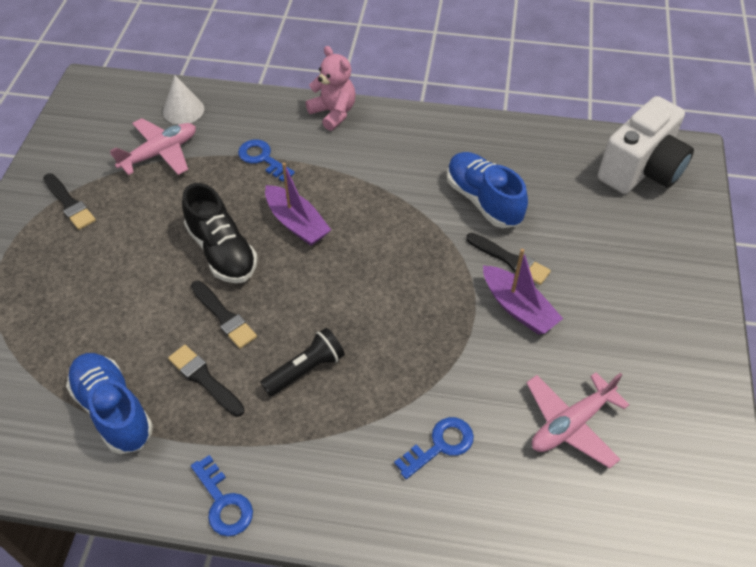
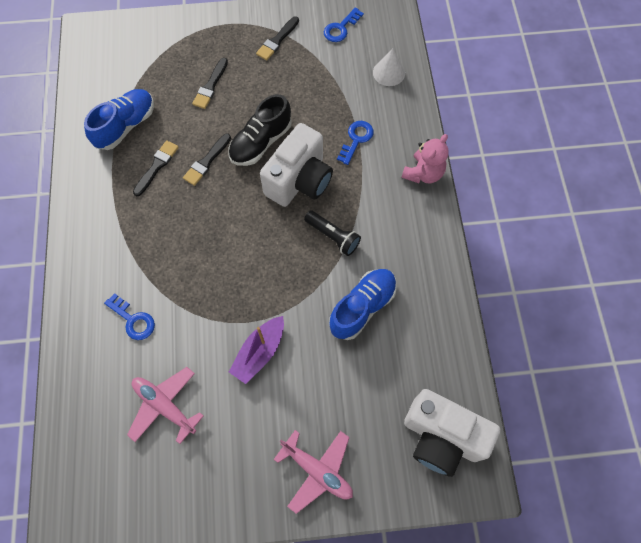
camera: 75 degrees right, 15 degrees up
(160, 153) = (340, 74): pink plane -> pink plane (317, 470)
(223, 502) = (75, 204): blue key -> blue key (341, 28)
(297, 223) = (299, 181): purple boat -> white camera
(306, 369) = (175, 222): black flashlight -> black flashlight (333, 236)
(510, 260) = (305, 339): black brush -> black brush (210, 86)

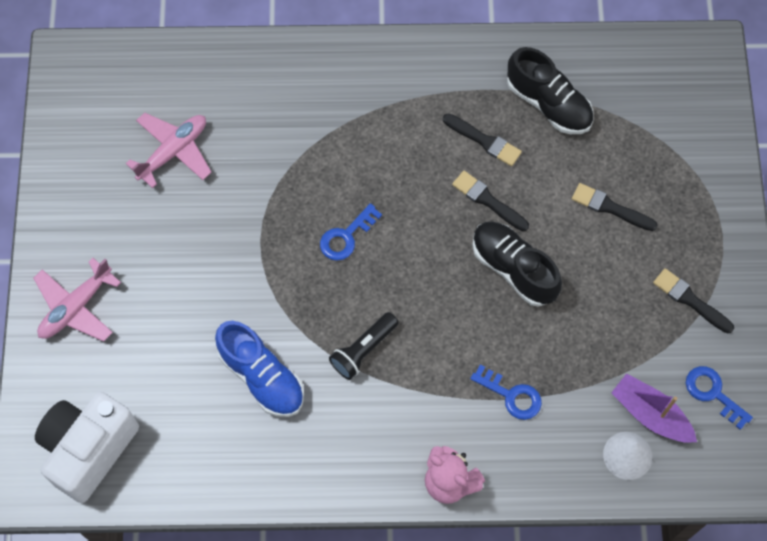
camera: 95 degrees right, 0 degrees up
(126, 126) = (548, 104): blue shoe -> black shoe
(133, 320) = (278, 118): blue key -> blue key (346, 236)
(259, 352) = (220, 253): purple boat -> purple boat (650, 414)
(299, 181) = (450, 314): white camera -> none

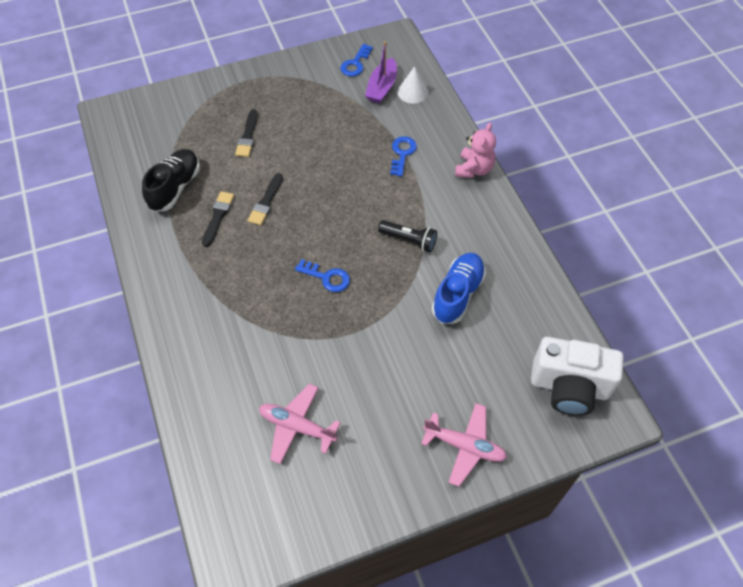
camera: 110 degrees left, 10 degrees down
(513, 269) = (313, 175): black shoe -> none
(690, 300) = (299, 85): black brush -> none

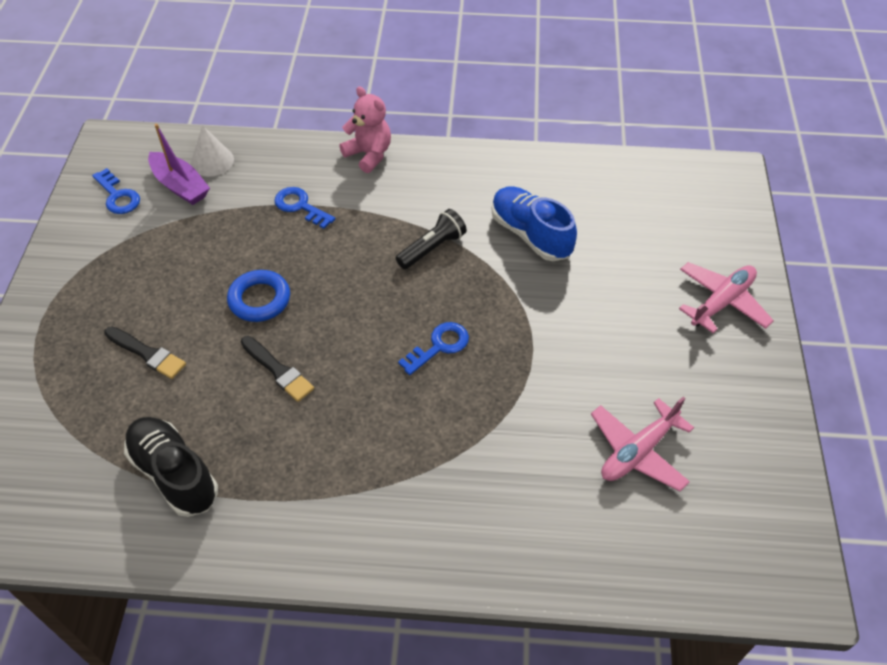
camera: 65 degrees left, 5 degrees down
(218, 216) = (265, 435): black brush -> none
(314, 168) = (259, 299): none -> blue ring
(569, 387) = (686, 194): white camera -> none

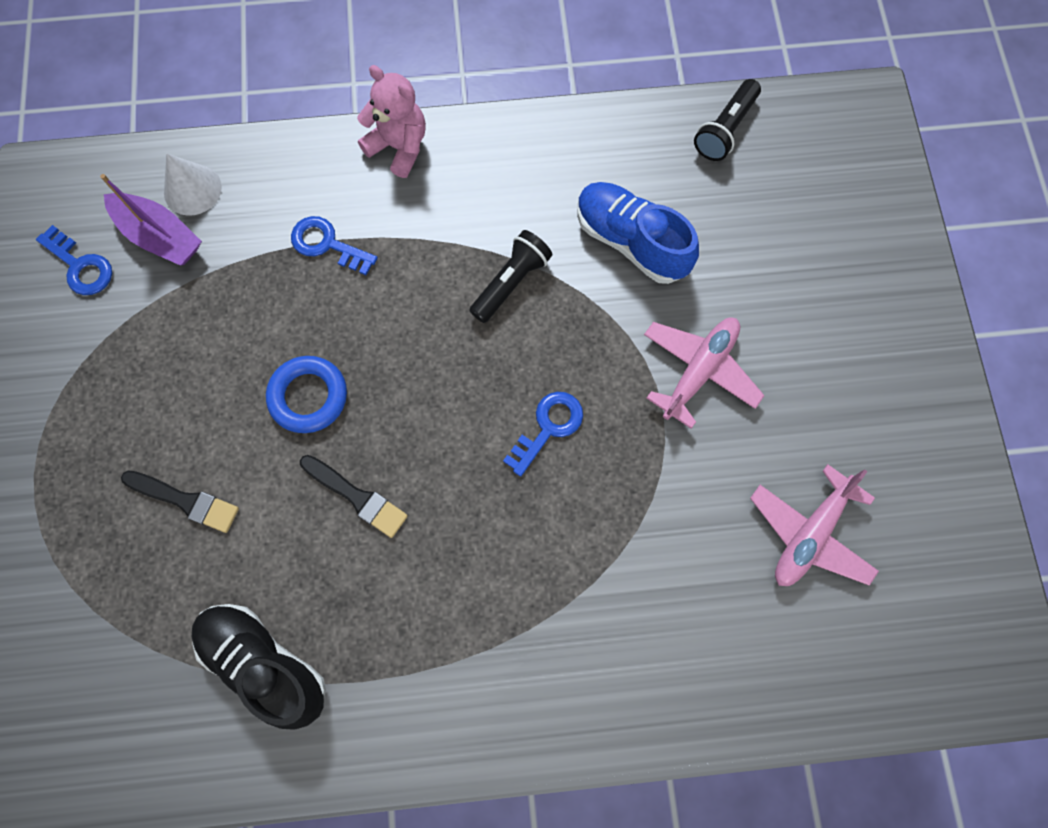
camera: 10 degrees left, 20 degrees up
(617, 174) = (725, 130): none -> black flashlight
(721, 302) = (879, 306): pink plane -> pink plane (699, 371)

